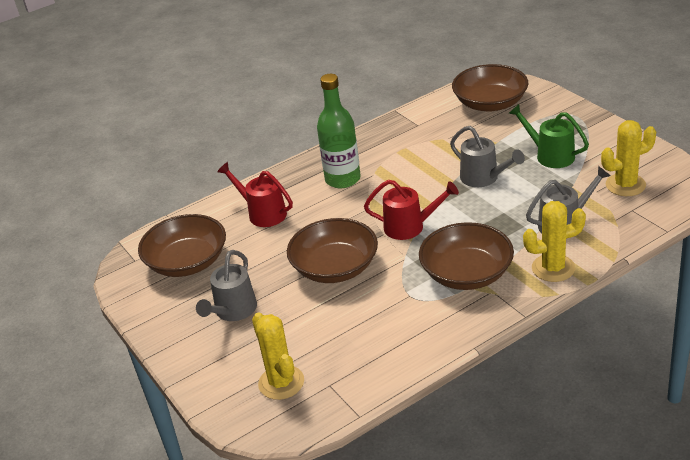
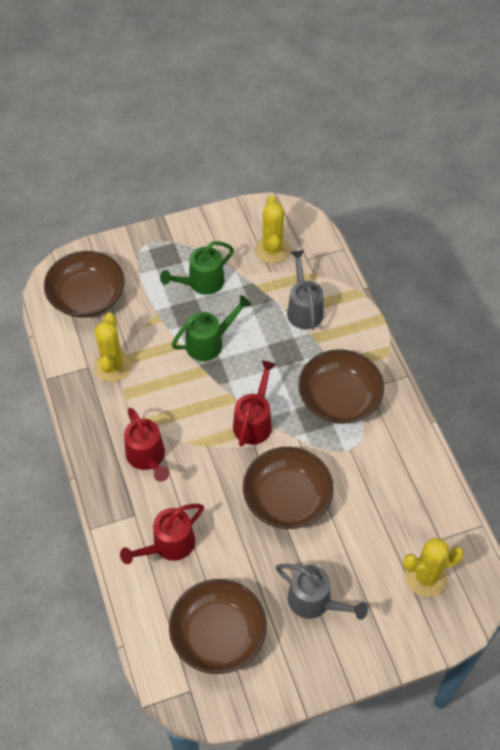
camera: 80 degrees left, 20 degrees up
(343, 179) = (148, 458): green bottle -> red watering can
(484, 178) = (209, 342): grey watering can -> green watering can
(553, 268) = (357, 337): yellow cactus -> yellow cactus (113, 366)

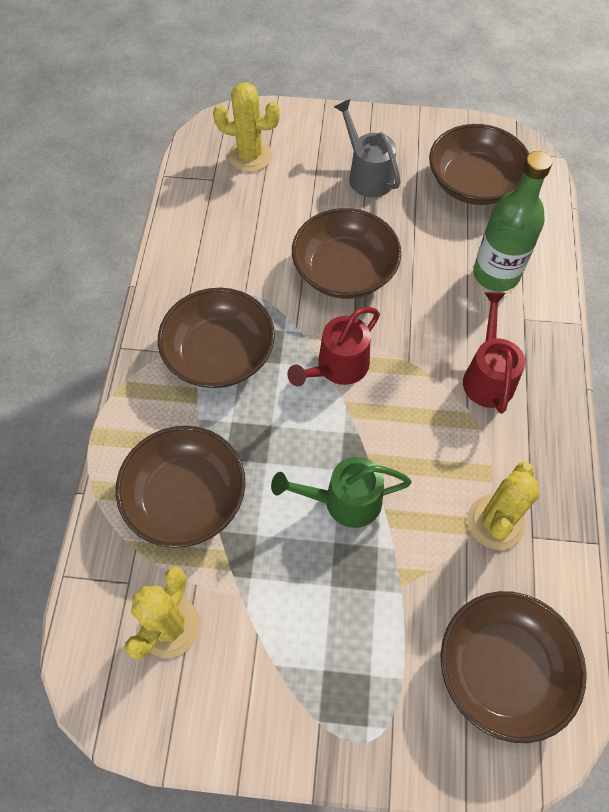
camera: 155 degrees left, 5 degrees up
(168, 545) = (496, 274): red watering can -> green bottle
(201, 283) = (310, 611): green watering can -> none
(303, 308) = (186, 497): grey watering can -> brown bowl

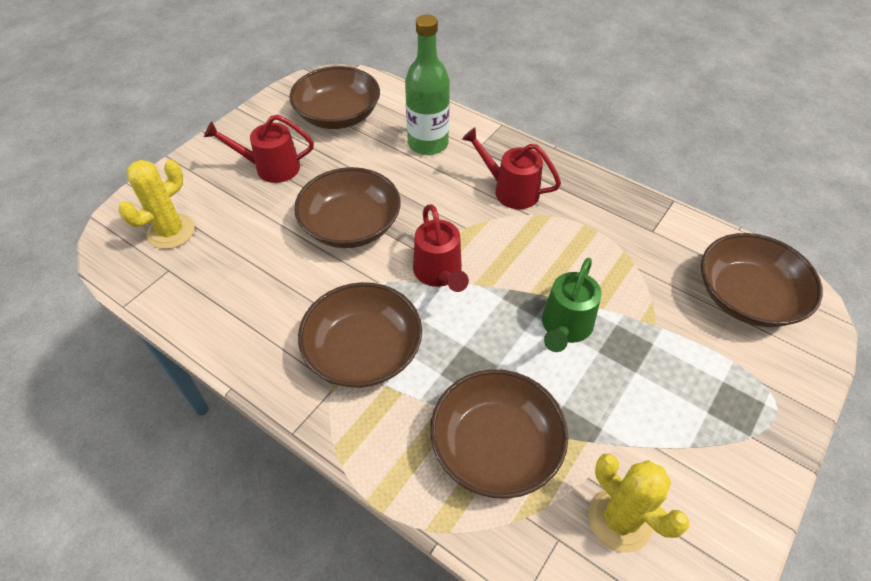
camera: 60 degrees left, 10 degrees down
(366, 175) = (270, 168): grey watering can -> red watering can
(495, 522) = (631, 244): yellow cactus -> none

